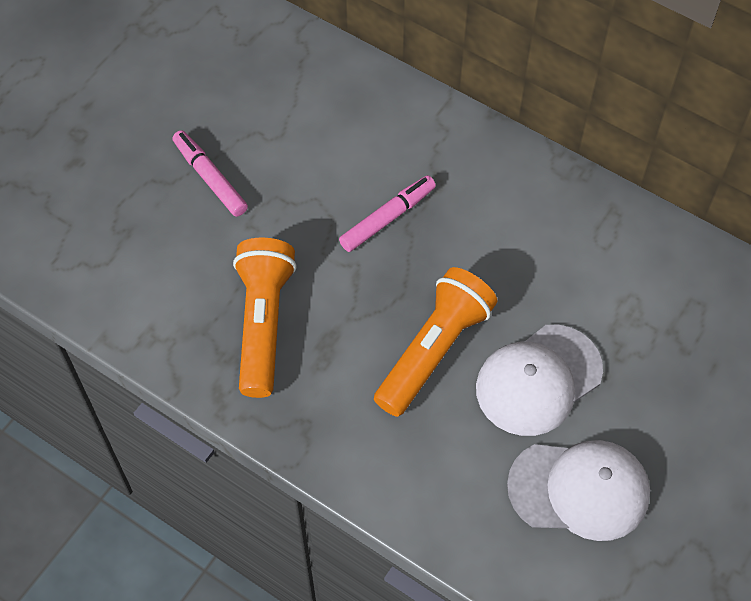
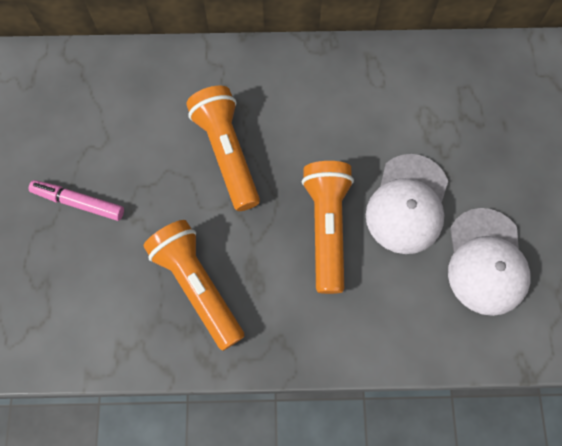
camera: 35 degrees left, 10 degrees up
(387, 218) = (227, 153): pink marker -> orange flashlight
(579, 490) = (486, 262): white cap -> white cap turned 120 degrees clockwise

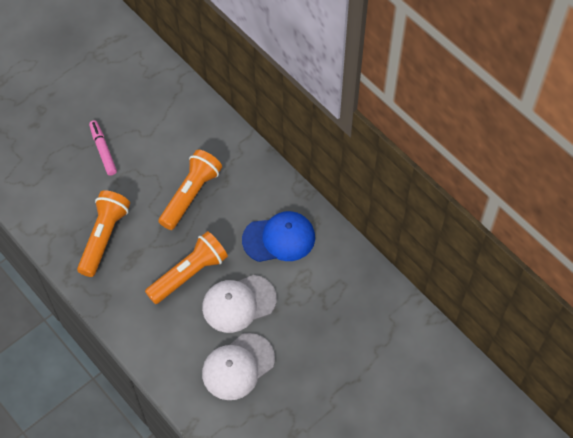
camera: 50 degrees right, 10 degrees down
(361, 107) = (279, 238): none -> blue cap

